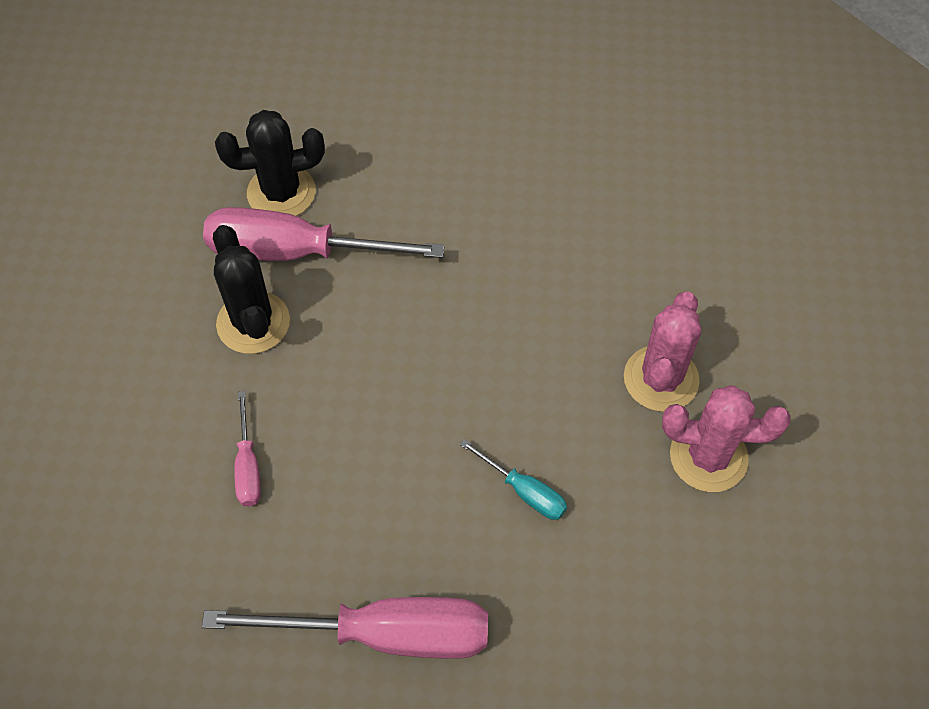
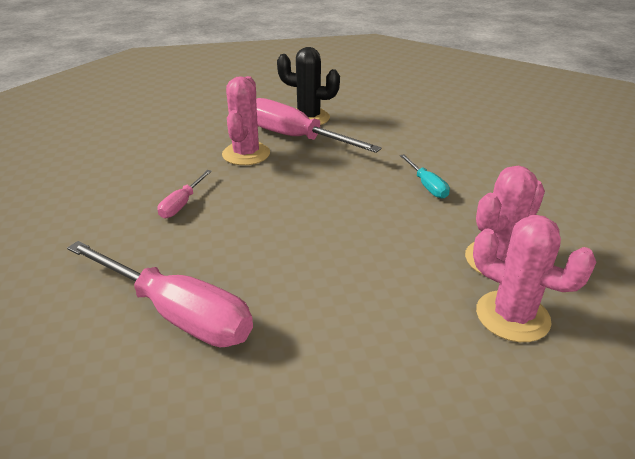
camera: 30 degrees right, 25 degrees down
(253, 323) = (246, 154): black cactus -> pink cactus
(524, 491) = (345, 279): turquoise screwdriver -> turquoise screwdriver (427, 186)

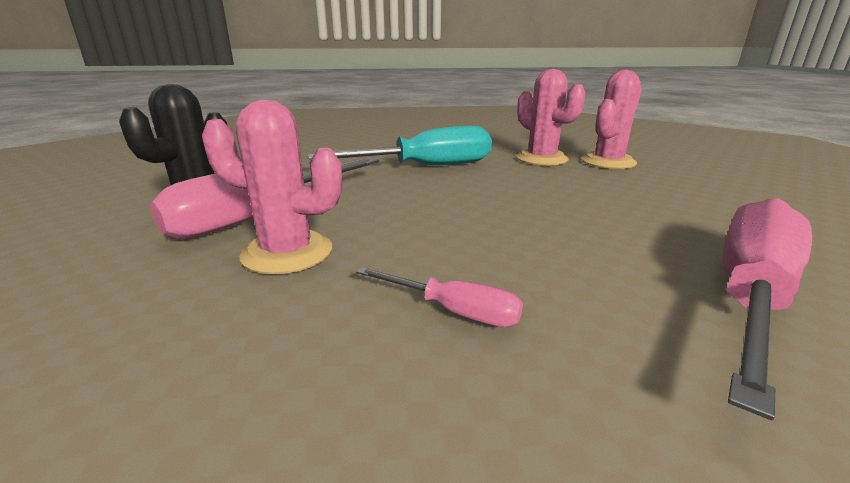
camera: 85 degrees left, 10 degrees down
(427, 186) = (426, 166): turquoise screwdriver -> turquoise screwdriver, size x2.10

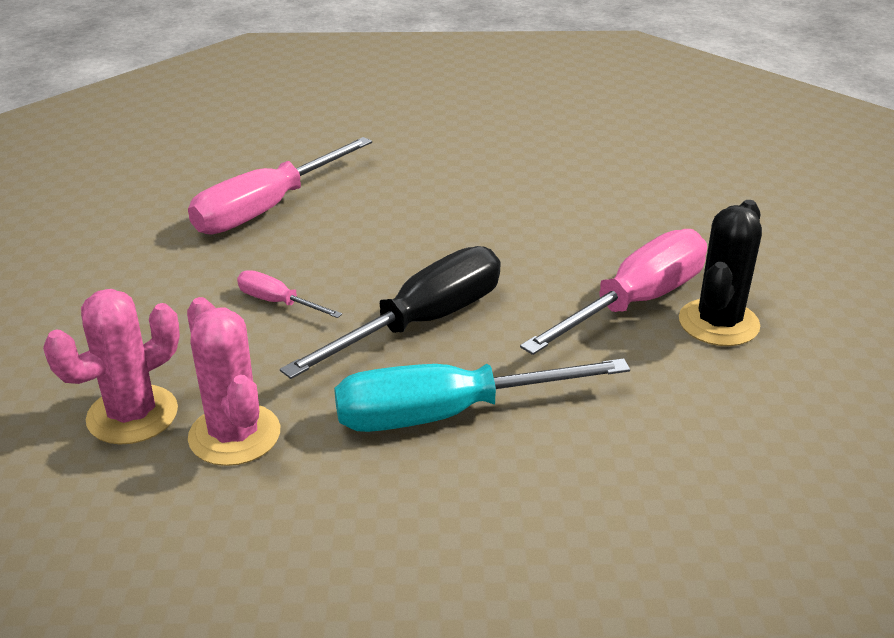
camera: 175 degrees left, 10 degrees up
(287, 253) = (582, 255): pink cactus -> none
(453, 311) = (458, 209): pink screwdriver -> pink screwdriver (278, 302)
(457, 198) = (421, 322): none -> black screwdriver

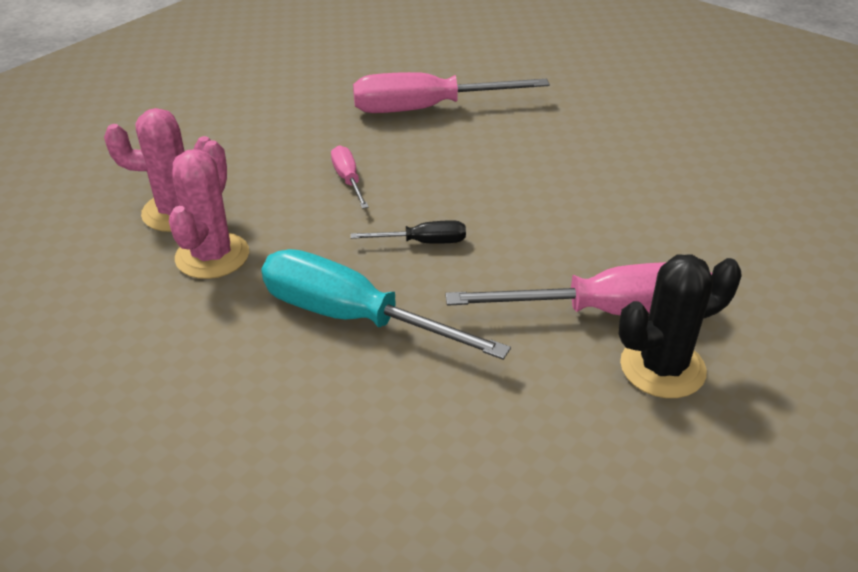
camera: 40 degrees right, 5 degrees up
(421, 322) = (423, 242): black screwdriver -> black screwdriver, size x0.48

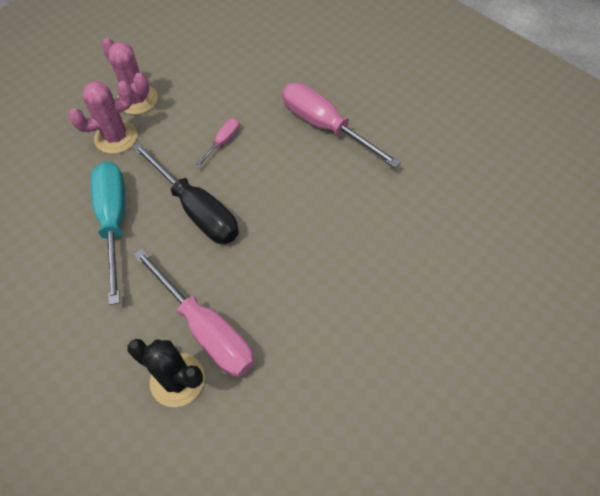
camera: 50 degrees right, 20 degrees up
(423, 242) = (196, 209): black screwdriver -> black screwdriver, size x2.10

